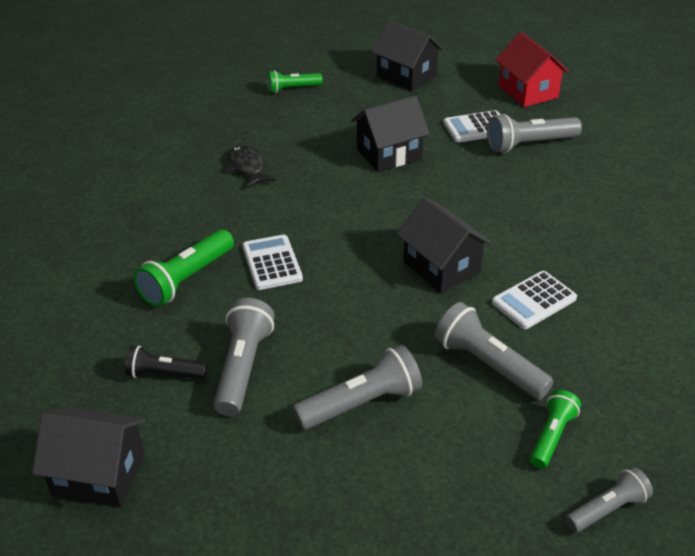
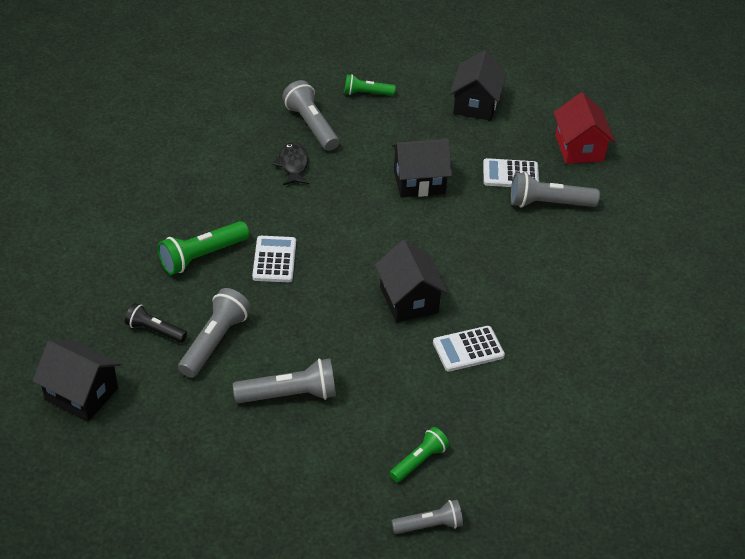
camera: 15 degrees right, 5 degrees up
(406, 76) = (475, 104): black house -> black house turned 45 degrees clockwise
(488, 365) = (402, 392): grey flashlight -> grey flashlight (311, 126)

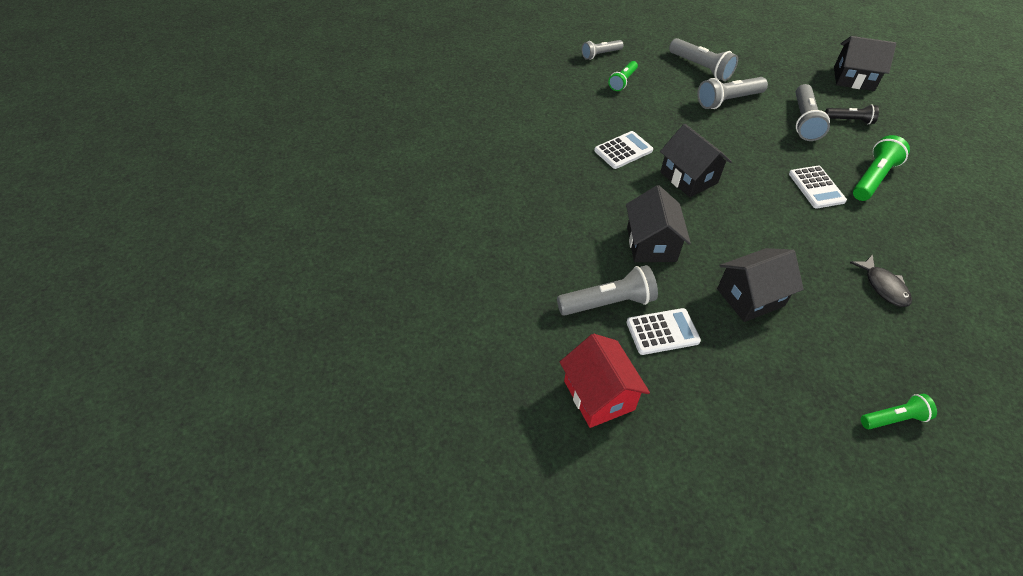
camera: 165 degrees right, 5 degrees up
(311, 126) = (911, 345): grey flashlight -> grey flashlight (701, 68)
(475, 104) = (755, 439): black house -> black house (651, 244)

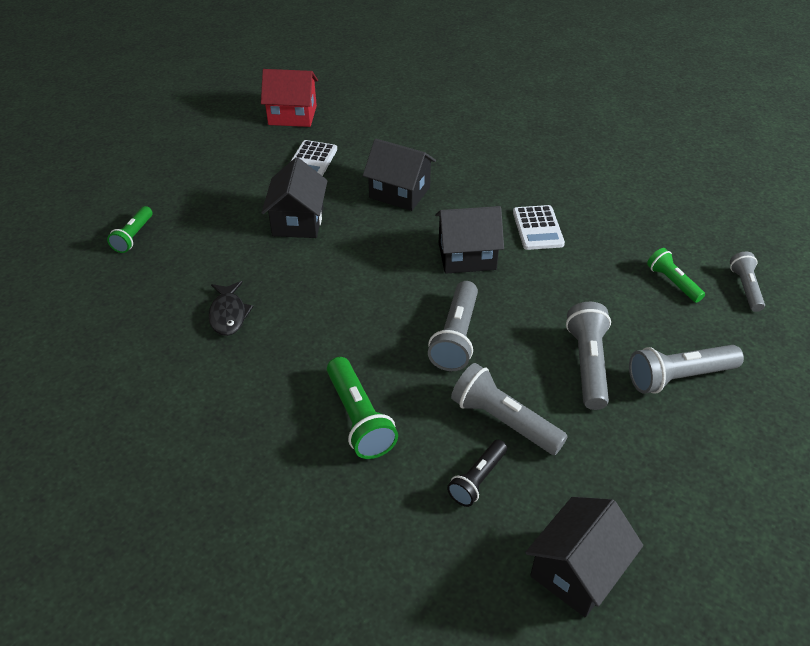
camera: 120 degrees right, 5 degrees down
(608, 303) = (360, 146): grey flashlight -> grey flashlight (456, 336)
(816, 187) = (383, 351): white calculator -> none
(883, 286) = (228, 314): black fish -> black fish turned 105 degrees counterclockwise

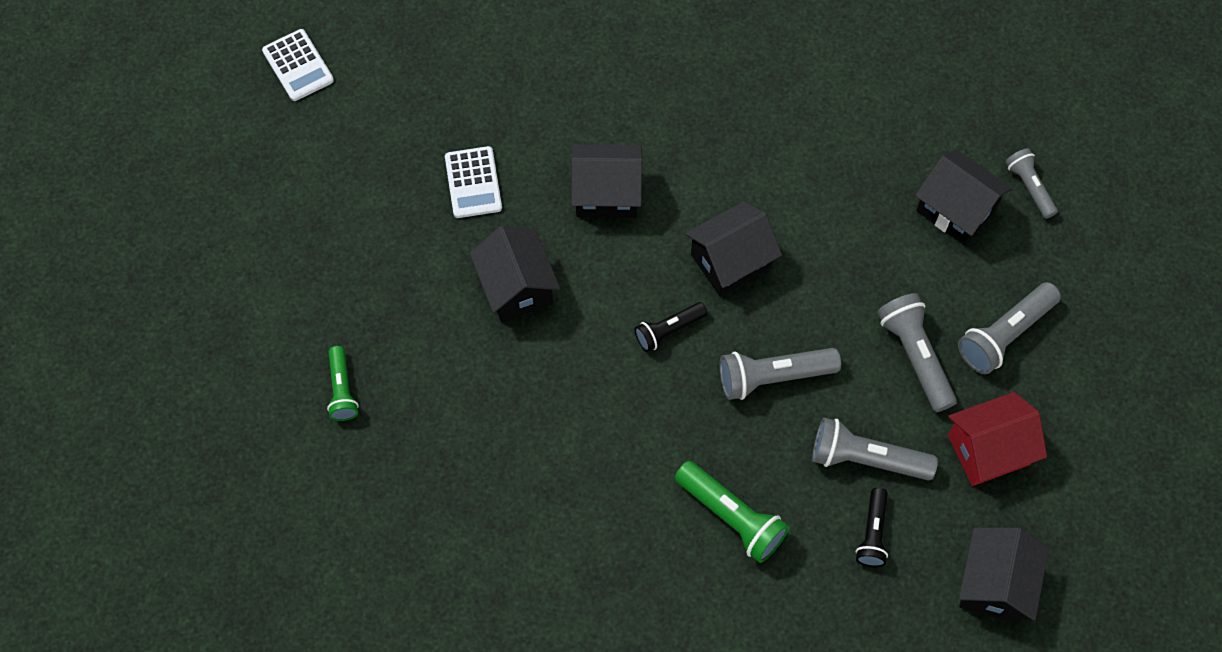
camera: 25 degrees left, 20 degrees up
(228, 314) = (524, 451): black fish -> none
(292, 115) = (399, 110): red house -> red house (988, 450)
(391, 280) = (668, 330): none -> black flashlight
(456, 336) = (773, 377): grey flashlight -> grey flashlight turned 90 degrees clockwise
(538, 228) = (787, 187): white calculator -> white calculator (298, 66)
(672, 282) = (956, 210): green flashlight -> black house

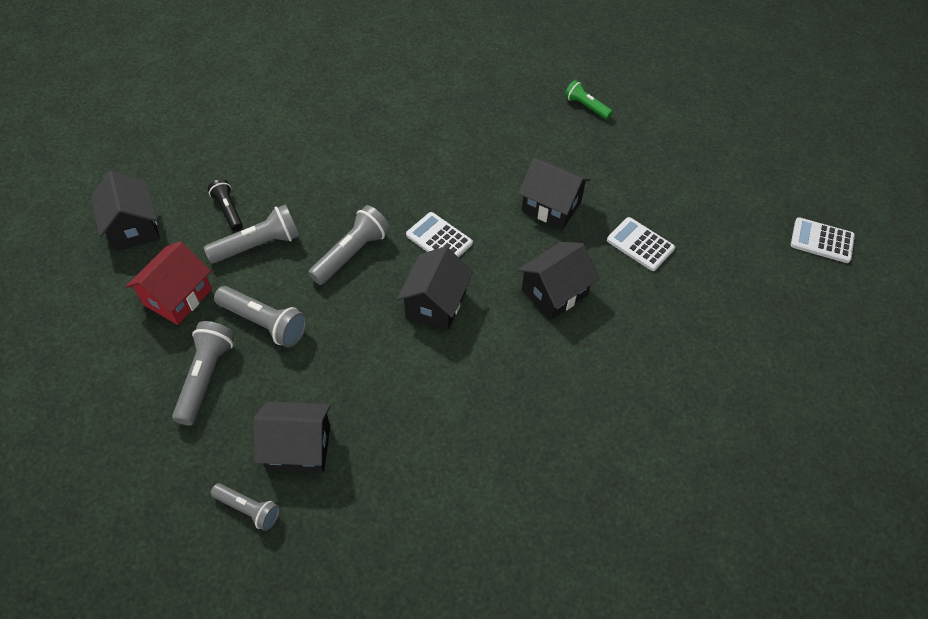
camera: 140 degrees right, 10 degrees down
(668, 330) = (439, 239): black flashlight -> white calculator
(731, 517) = (320, 172): green flashlight -> none

